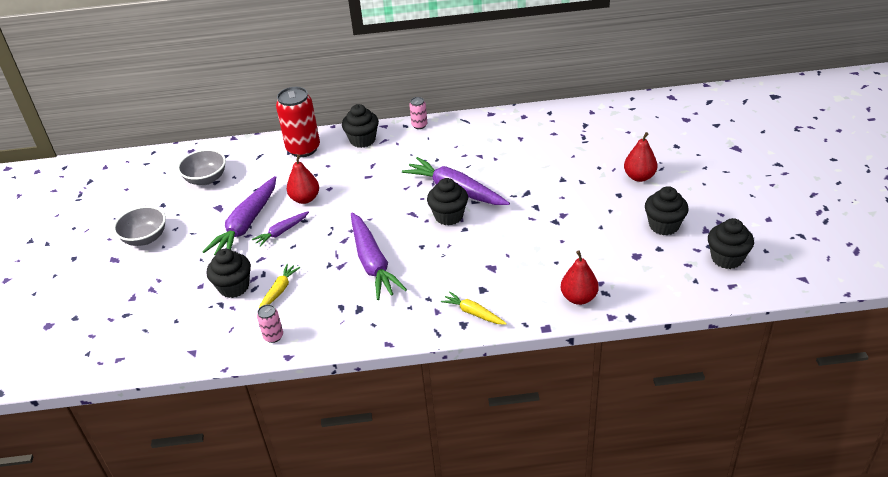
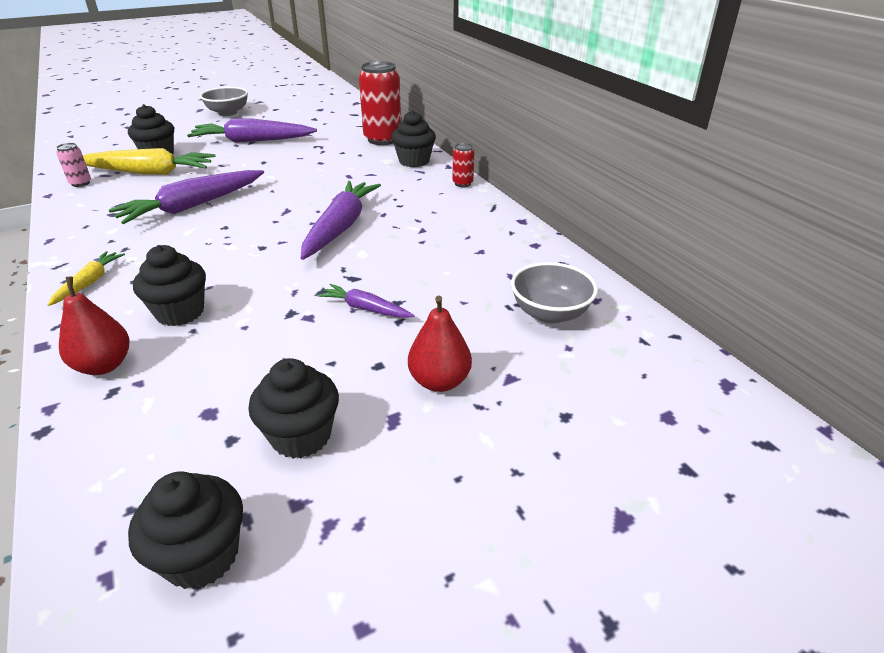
camera: 65 degrees right, 5 degrees down
(206, 179) = (317, 115): grey bowl -> grey bowl (550, 313)
(279, 291) = (149, 172): yellow carrot -> yellow carrot, size x1.92
(281, 232) = (242, 156): purple carrot -> purple carrot (365, 309)
(305, 199) = (299, 155): red pear -> none
(419, 125) = (462, 183): pink can -> red can
(449, 216) = (286, 232): black cupcake -> black cupcake (180, 312)

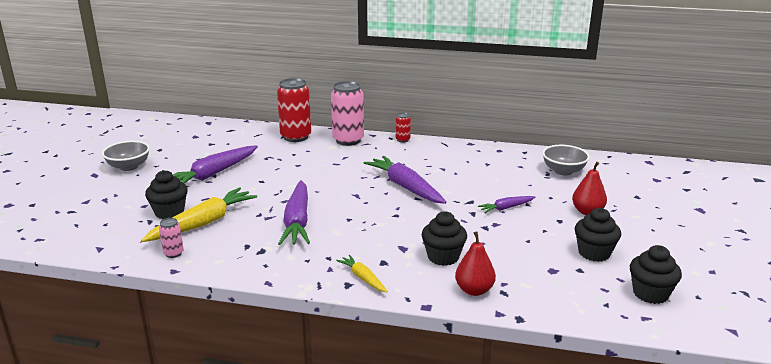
camera: 50 degrees left, 10 degrees down
(414, 161) = (348, 140): black cupcake -> pink can

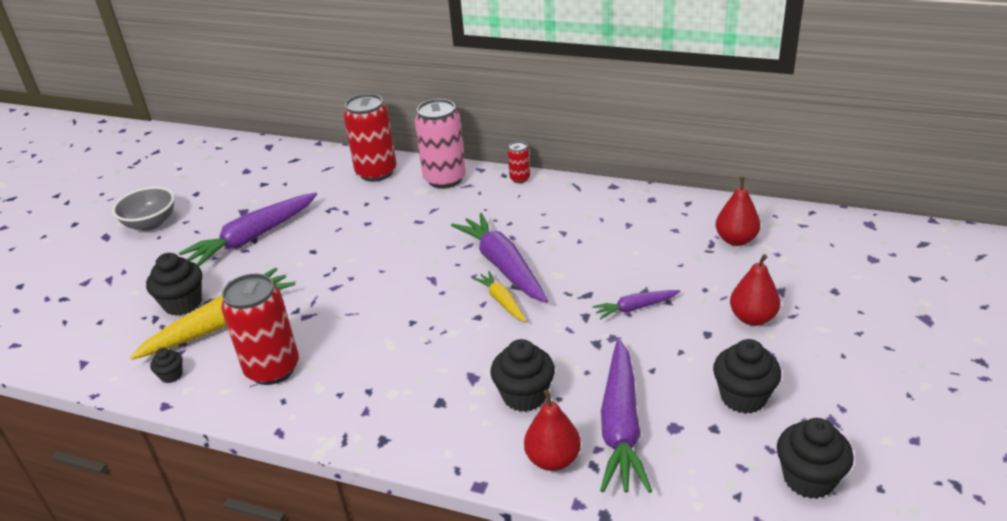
camera: 10 degrees right, 10 degrees up
(173, 253) = (171, 375): pink can -> black cupcake
(251, 247) = (272, 369): none -> red can
(297, 221) = (343, 324): purple carrot -> purple carrot (621, 426)
(363, 278) = (405, 430): yellow carrot -> yellow carrot (502, 301)
(563, 171) = (736, 240): grey bowl -> red pear

